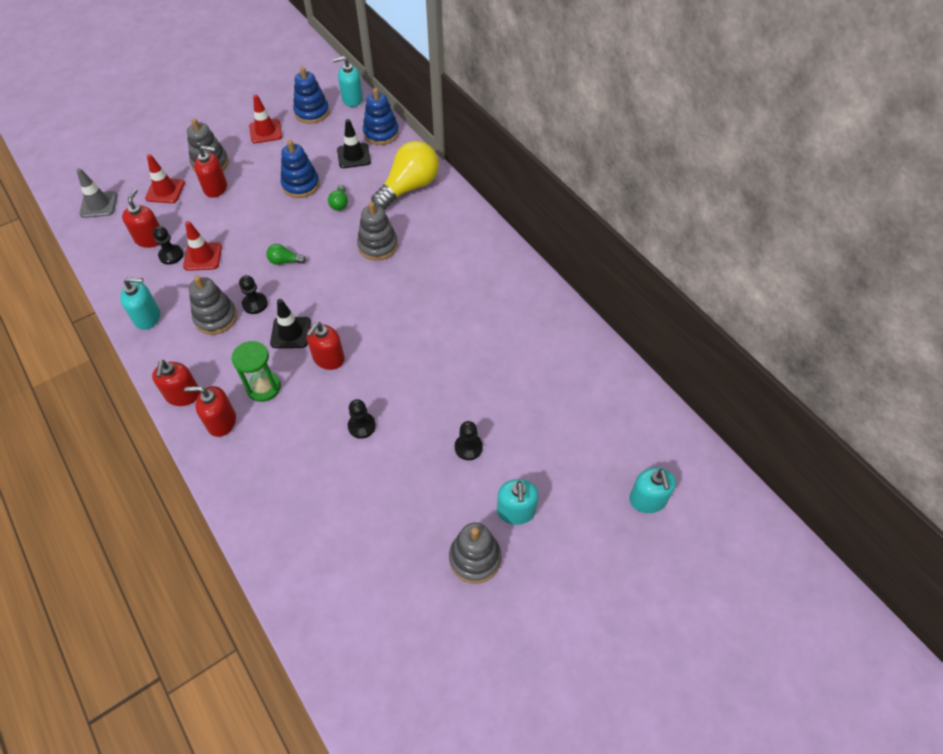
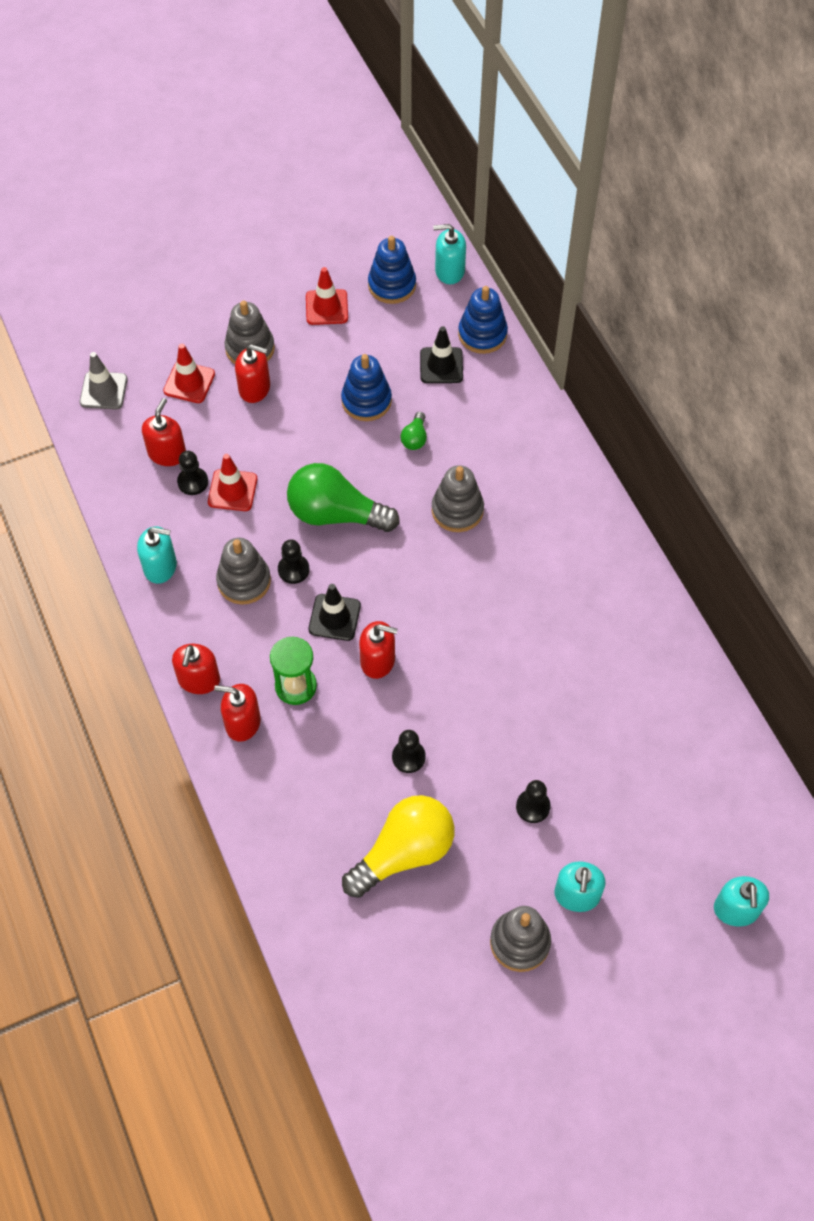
camera: 10 degrees right, 5 degrees up
(284, 261) = (335, 514): green light bulb -> green light bulb, size x2.30
(328, 358) = (378, 661): red soap dispenser -> red soap dispenser turned 120 degrees counterclockwise
(409, 187) = (509, 427): yellow light bulb -> yellow light bulb (404, 853)

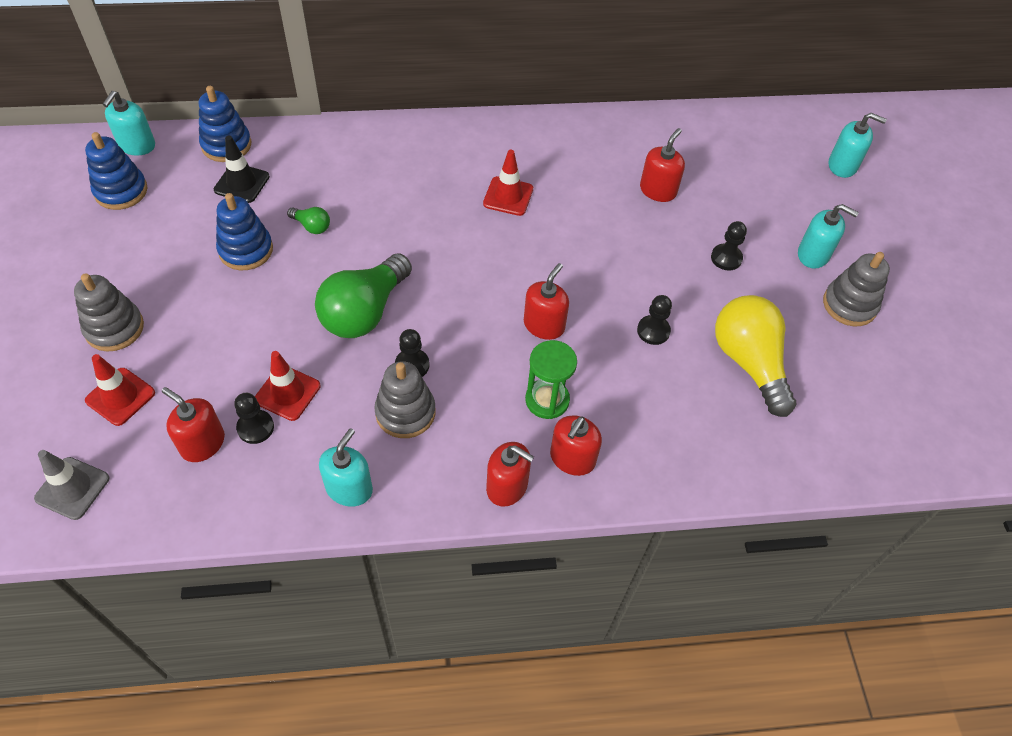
camera: 75 degrees left, 5 degrees down
(254, 388) = (169, 338): red soap dispenser -> red soap dispenser (658, 190)
(326, 307) = (109, 249): red traffic cone -> red traffic cone (508, 196)
(334, 617) = (482, 346): black traffic cone -> none
(457, 510) = (409, 219): grey stacking toy -> none

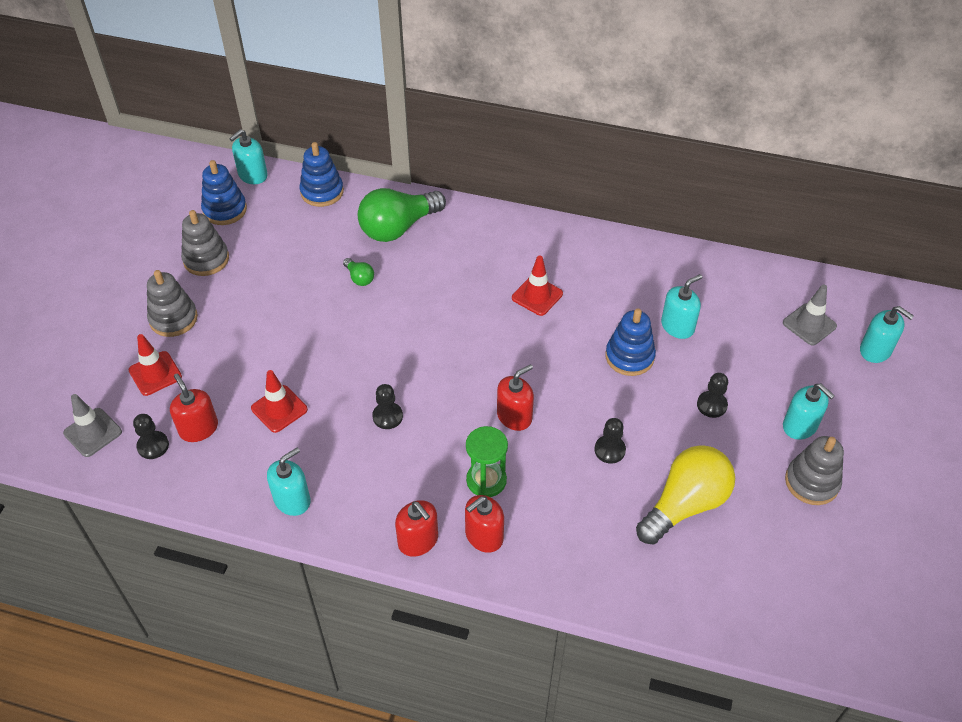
camera: 25 degrees right, 5 degrees down
(242, 183) = (320, 227): black traffic cone -> none
(246, 250) = (298, 283): blue stacking toy -> blue stacking toy (629, 357)
(255, 427) = (243, 429): black pawn -> black pawn (153, 446)
(364, 312) = (369, 361): green light bulb -> green light bulb (398, 228)
(405, 412) = (364, 453): grey stacking toy -> grey stacking toy (206, 259)
(658, 190) = (677, 326): red soap dispenser -> turquoise soap dispenser
(749, 362) = (685, 504): yellow light bulb -> yellow light bulb turned 45 degrees clockwise
(775, 157) = (809, 324): none -> grey traffic cone

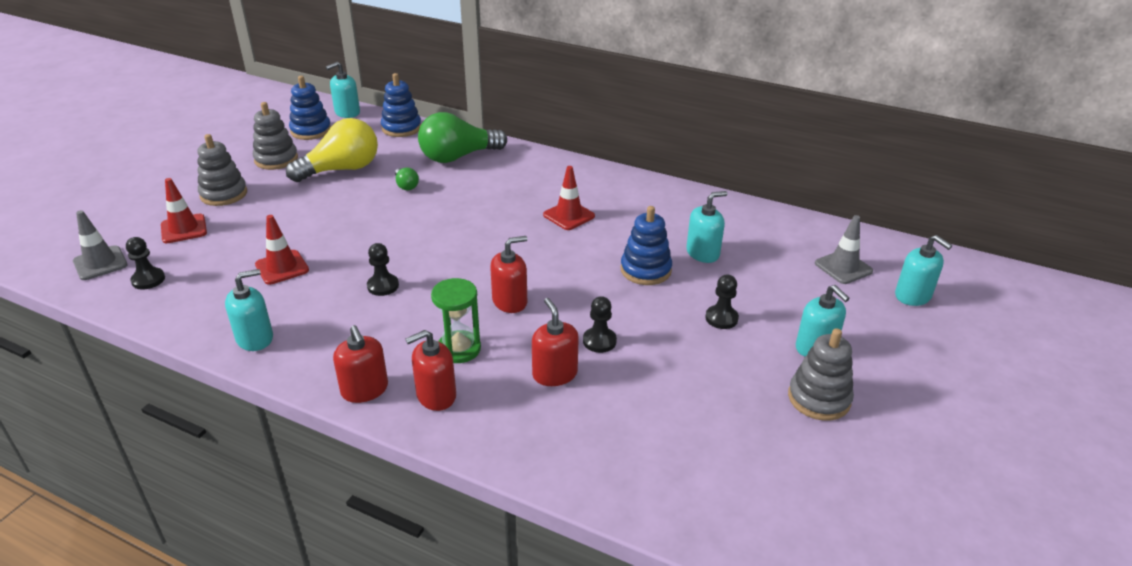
camera: 10 degrees right, 15 degrees down
(198, 428) = (198, 272): red soap dispenser -> red soap dispenser (554, 374)
(685, 504) = (667, 398): yellow light bulb -> yellow light bulb (341, 169)

